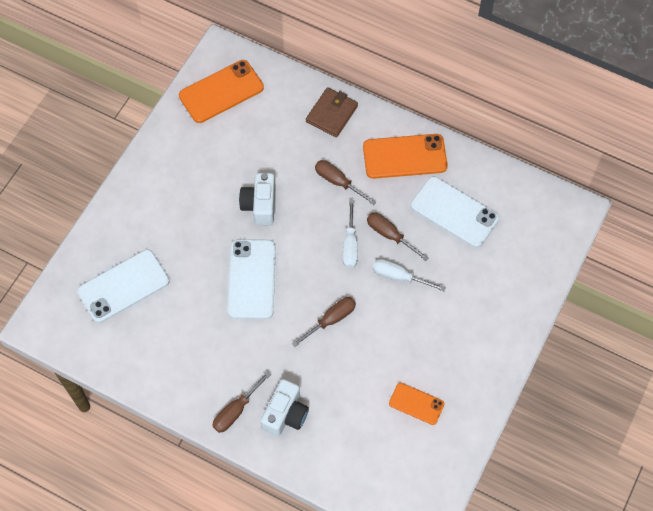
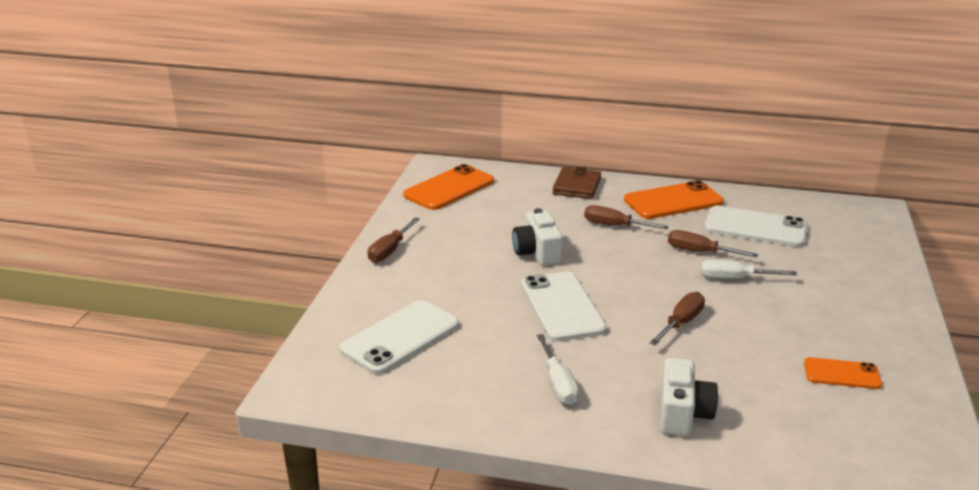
camera: 15 degrees left, 35 degrees down
(236, 410) = (613, 422): brown screwdriver -> brown screwdriver (390, 250)
(350, 244) = (660, 264): white screwdriver -> white screwdriver (558, 383)

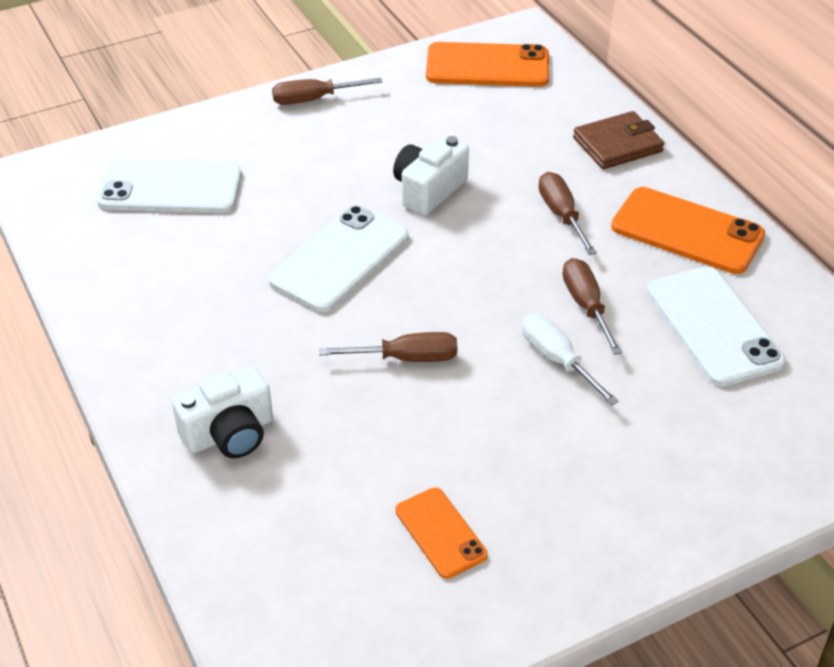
camera: 50 degrees right, 15 degrees up
(558, 383) = (197, 323): white screwdriver -> none

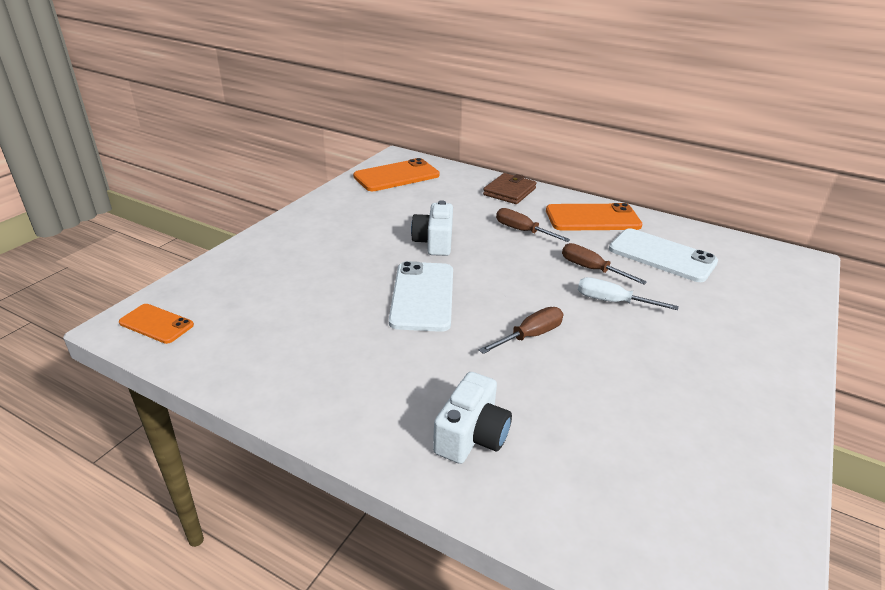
camera: 35 degrees left, 10 degrees down
(170, 188) = (255, 295): white phone -> none
(314, 99) = (307, 218): brown screwdriver -> none
(440, 533) = (678, 430): orange phone -> orange phone (156, 324)

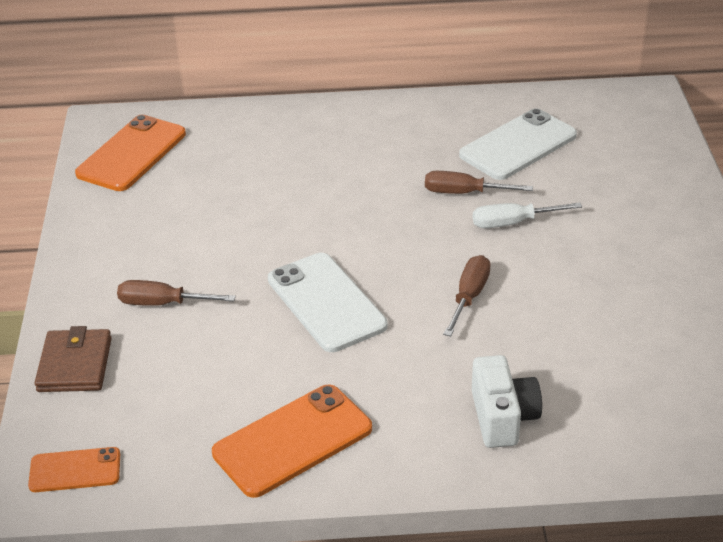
camera: 30 degrees left, 5 degrees up
(434, 242) = (273, 231): white camera -> none
(509, 192) = (291, 123): brown wallet -> brown wallet (75, 365)
(522, 231) = (355, 173): brown screwdriver -> brown screwdriver (163, 303)
(592, 218) = (414, 124): orange phone -> orange phone (293, 441)
(662, 256) = (518, 145): white phone -> white phone turned 45 degrees counterclockwise

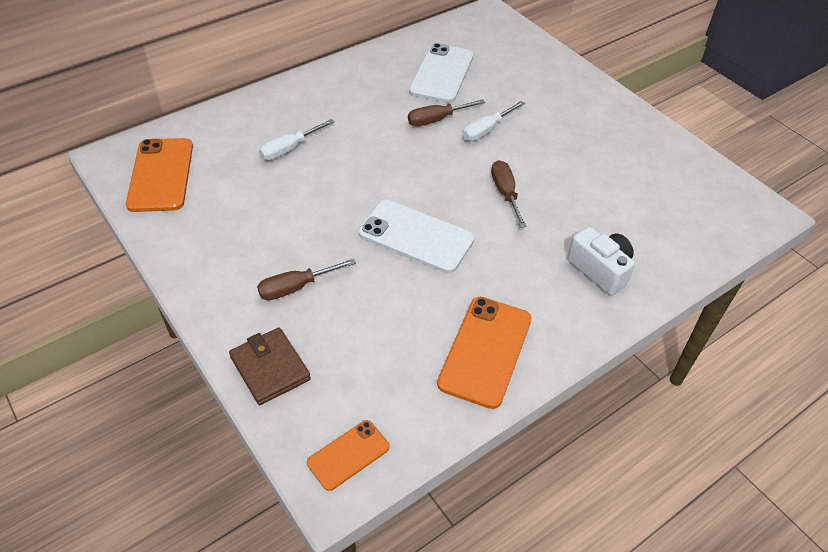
camera: 35 degrees left, 10 degrees up
(276, 170) = (289, 149): none -> white screwdriver

